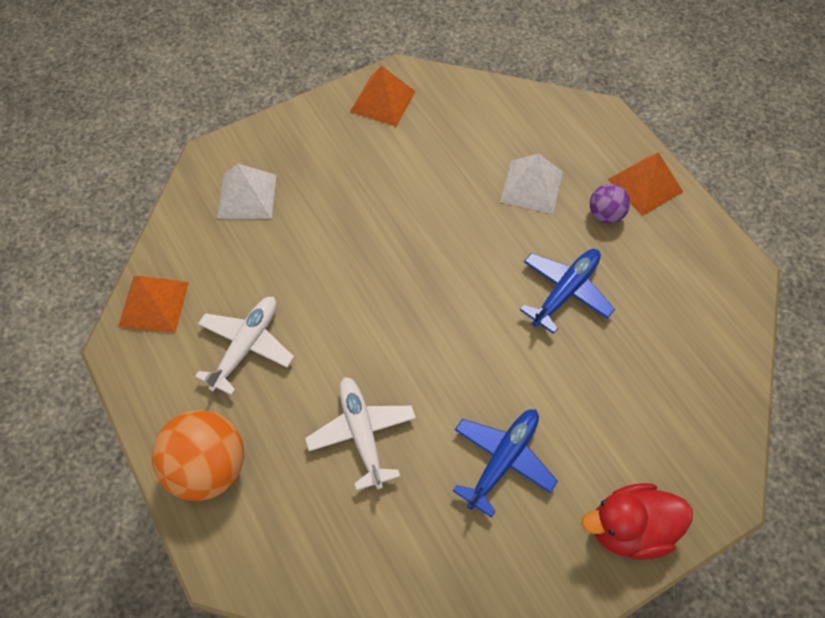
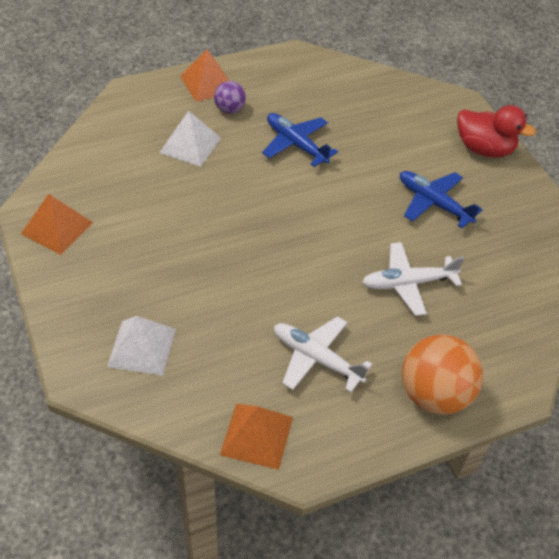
camera: 85 degrees left, 10 degrees down
(630, 529) = (484, 149): red duck -> red duck turned 60 degrees counterclockwise

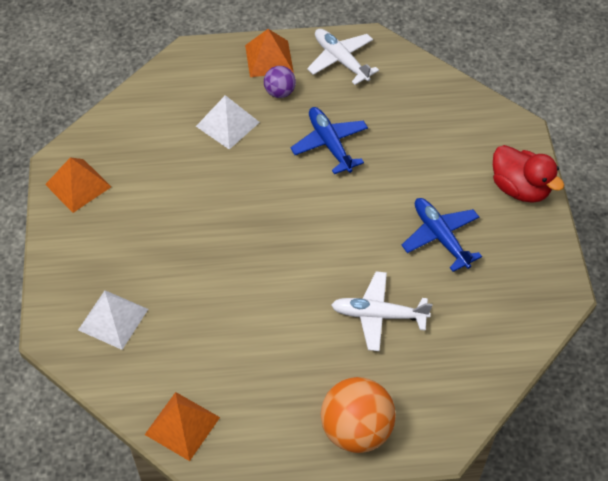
camera: 20 degrees right, 5 degrees up
(316, 358) = (262, 368): white plane -> white plane (341, 60)

